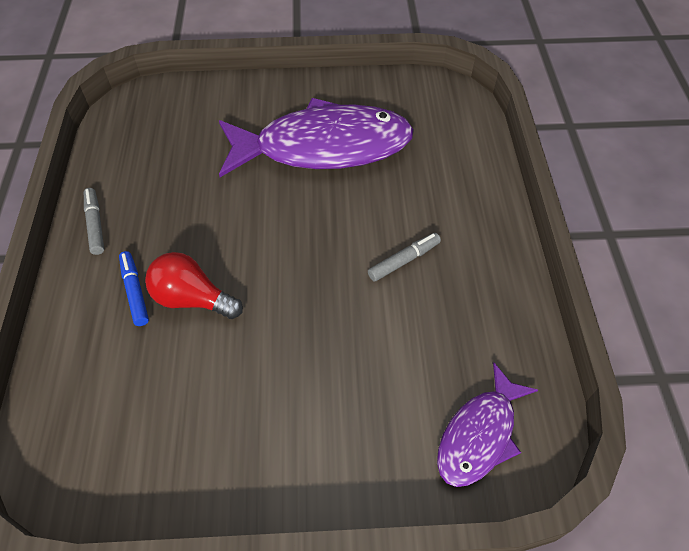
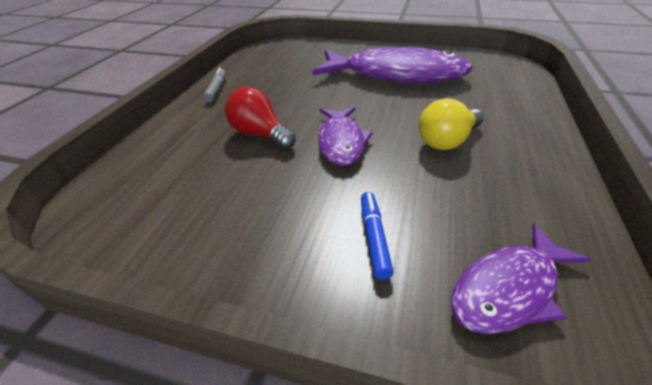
camera: 20 degrees right, 15 degrees down
(135, 291) = (221, 124): blue marker -> blue marker (374, 238)
(291, 289) = (341, 142): none -> purple fish
(404, 260) = (447, 141): grey marker -> yellow light bulb

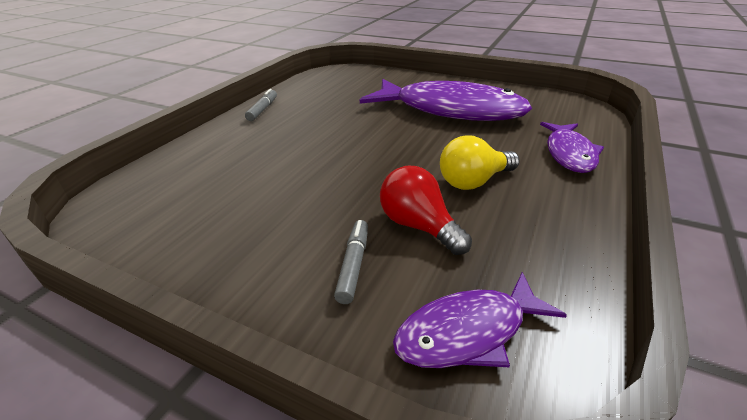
camera: 10 degrees right, 5 degrees down
(260, 134) = (286, 156): red light bulb -> red light bulb (419, 226)
(341, 142) = (362, 171): purple fish -> purple fish (569, 154)
(374, 238) = (353, 265): blue marker -> grey marker

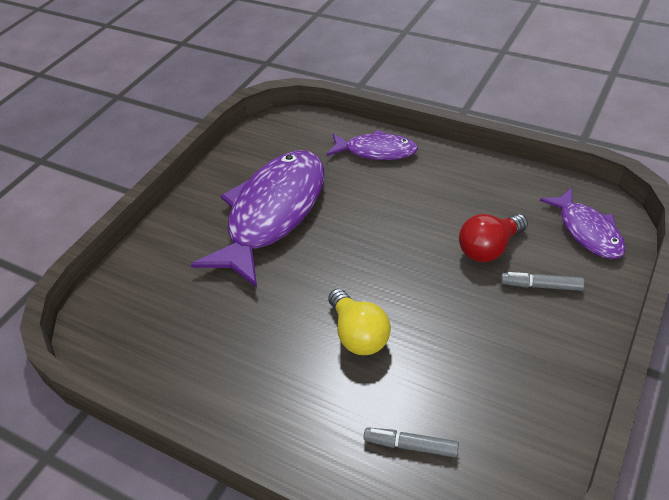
camera: 85 degrees left, 10 degrees up
(263, 109) = (231, 406): grey marker -> grey marker (411, 445)
(474, 181) = (422, 212): yellow light bulb -> yellow light bulb (358, 334)

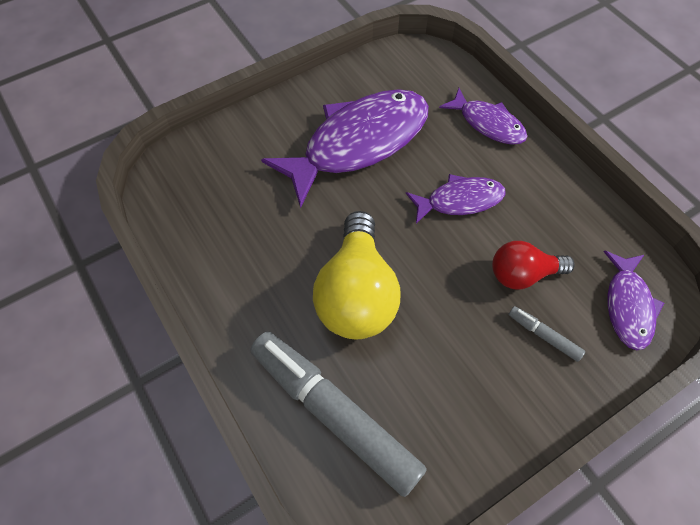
camera: 25 degrees right, 15 degrees up
(358, 334) = (357, 294): yellow light bulb -> yellow light bulb, size x1.69
(395, 218) = (460, 200): none -> purple fish
(411, 445) = (334, 413): grey marker -> grey marker, size x2.44

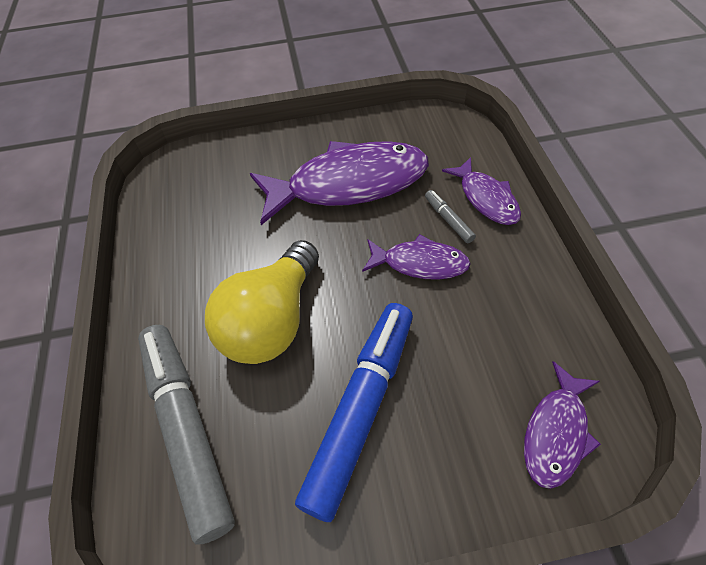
camera: 25 degrees right, 5 degrees down
(473, 342) = (361, 408): none -> blue marker
(523, 274) = (450, 357): red light bulb -> none
(543, 336) = (441, 430): grey marker -> grey marker (448, 220)

